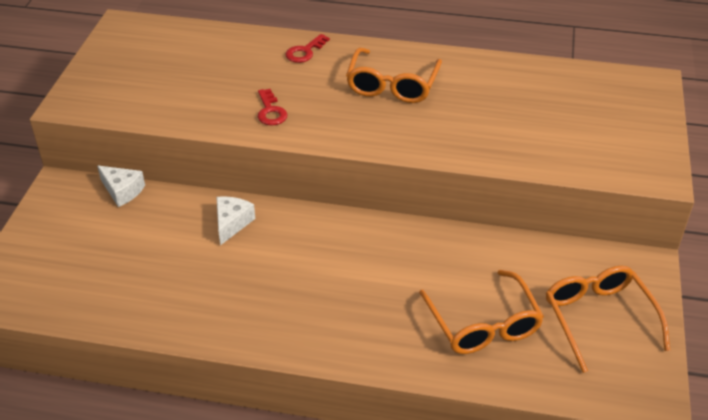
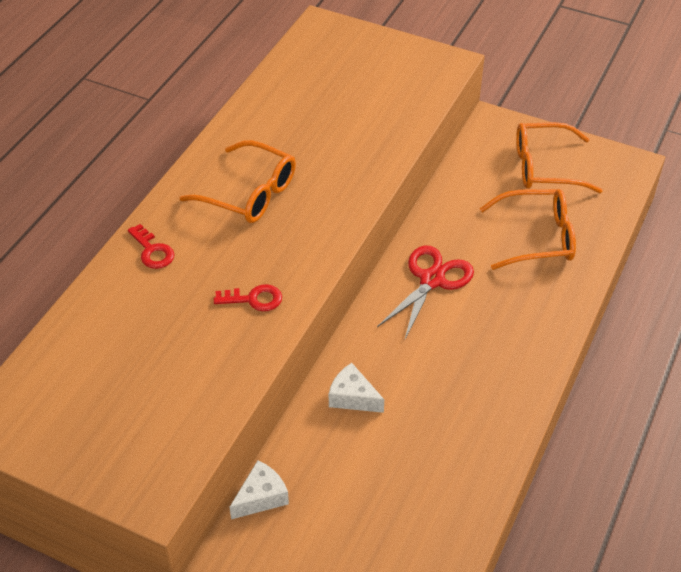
camera: 75 degrees left, 5 degrees up
(388, 252) = (432, 280): none -> red scissors

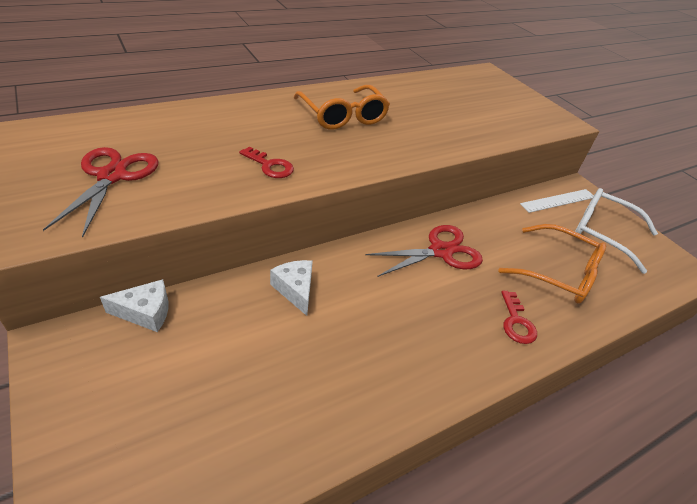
camera: 30 degrees right, 5 degrees down
(142, 401) = (112, 176): none -> red scissors
(152, 251) = (242, 110): red key -> red key (516, 322)
(486, 151) = (558, 200): none -> white ruler
(544, 167) = (601, 232): orange glasses -> white glasses

